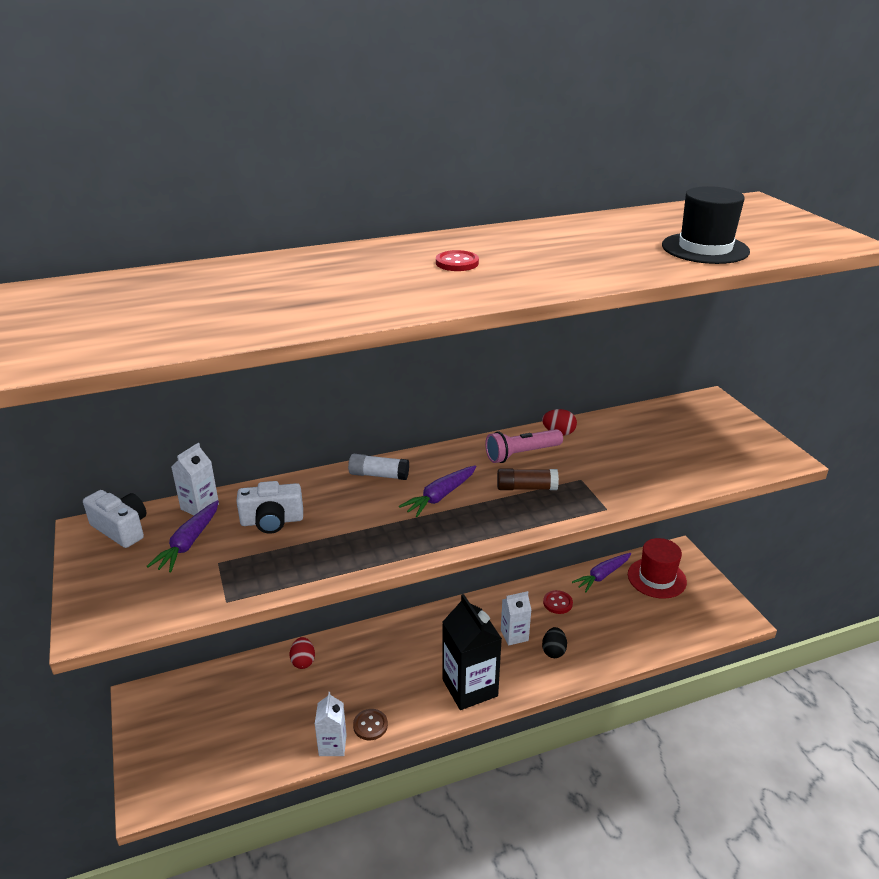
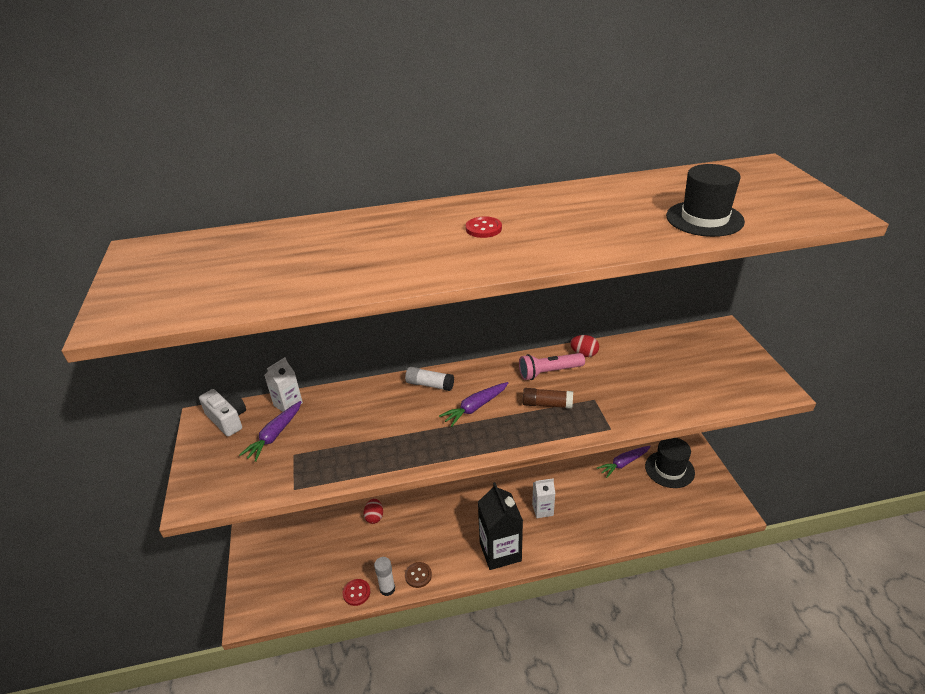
camera: 10 degrees right, 5 degrees up
(272, 521) = (340, 421): white camera -> none
(332, 745) = (387, 589): white carton -> white glue stick
(553, 651) = (572, 526): black egg -> none
(557, 603) = (582, 485): red button -> red button (356, 593)
(656, 578) = (669, 469): red hat -> black hat

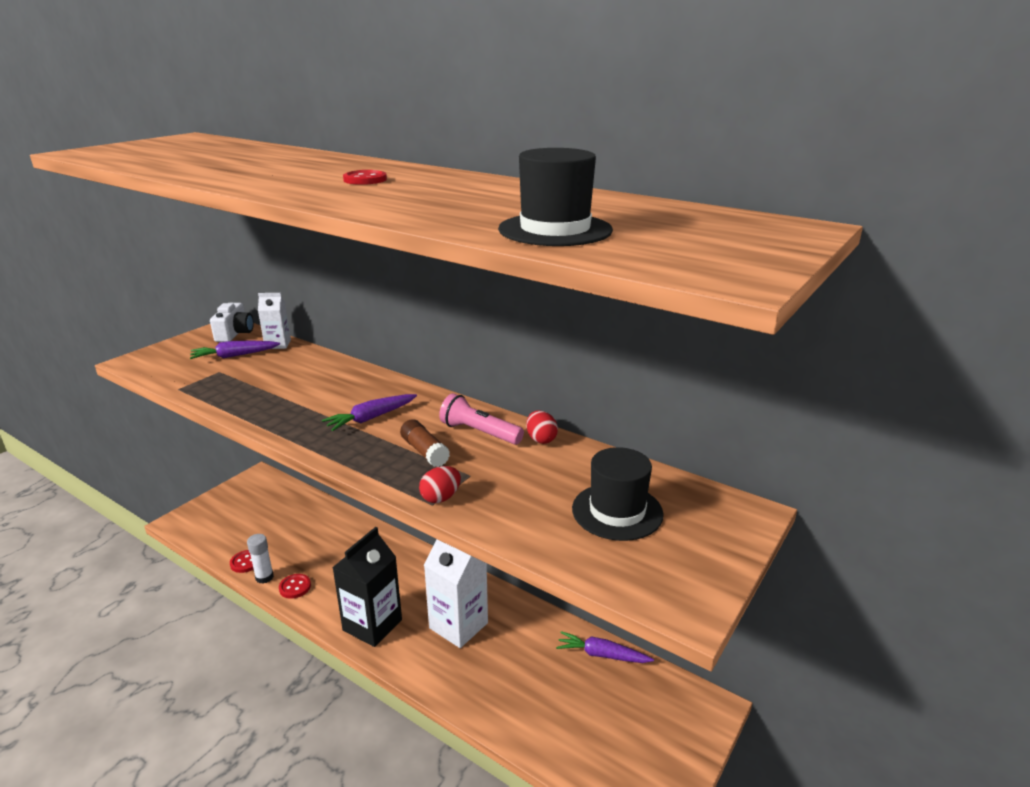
camera: 45 degrees right, 10 degrees down
(374, 517) = (337, 524): red egg -> red egg (441, 498)
(418, 575) = (295, 587): brown button -> red button
(430, 385) = (377, 385): white glue stick -> none
(475, 407) = (371, 418): purple carrot -> purple carrot turned 45 degrees counterclockwise
(542, 510) = (458, 625): white carton -> white carton, size x1.80
(669, 469) = (645, 703): black hat -> black hat (617, 511)

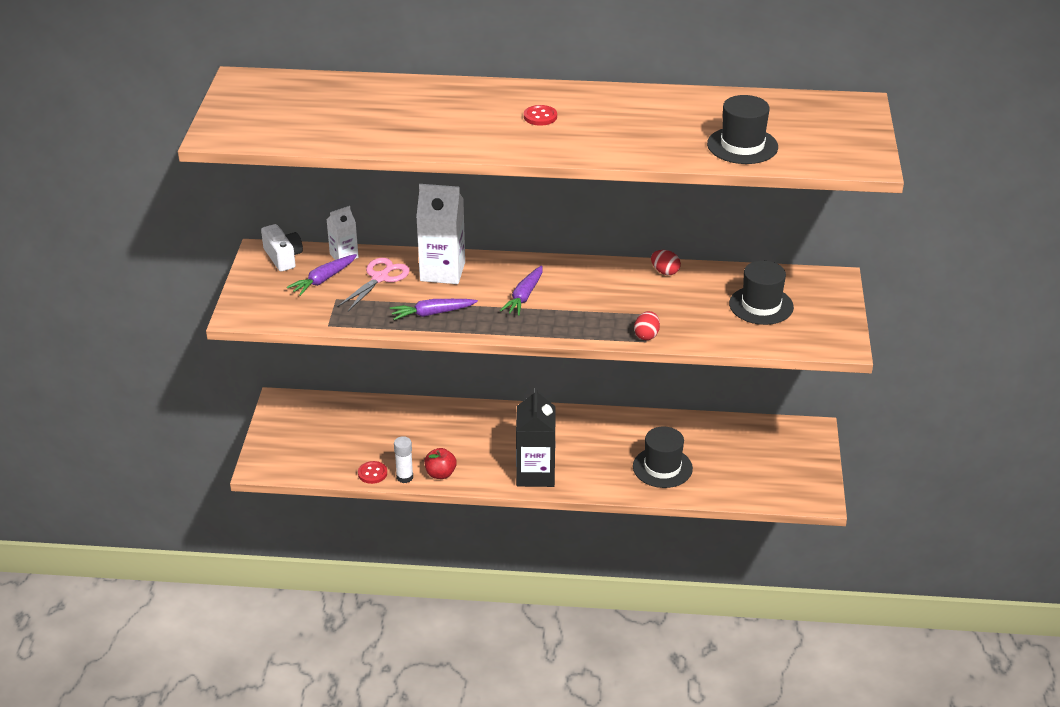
camera: 30 degrees left, 10 degrees up
(277, 367) = (380, 278): none -> pink scissors
(295, 587) = (440, 474): red button -> red apple
(424, 451) = (597, 308): brown glue stick -> none
(458, 625) = (601, 449): white carton -> white carton (442, 271)
(479, 432) = (617, 281): pink flashlight -> none
(500, 676) = (662, 467): none -> black hat
(602, 655) = (720, 427): purple carrot -> purple carrot (432, 313)

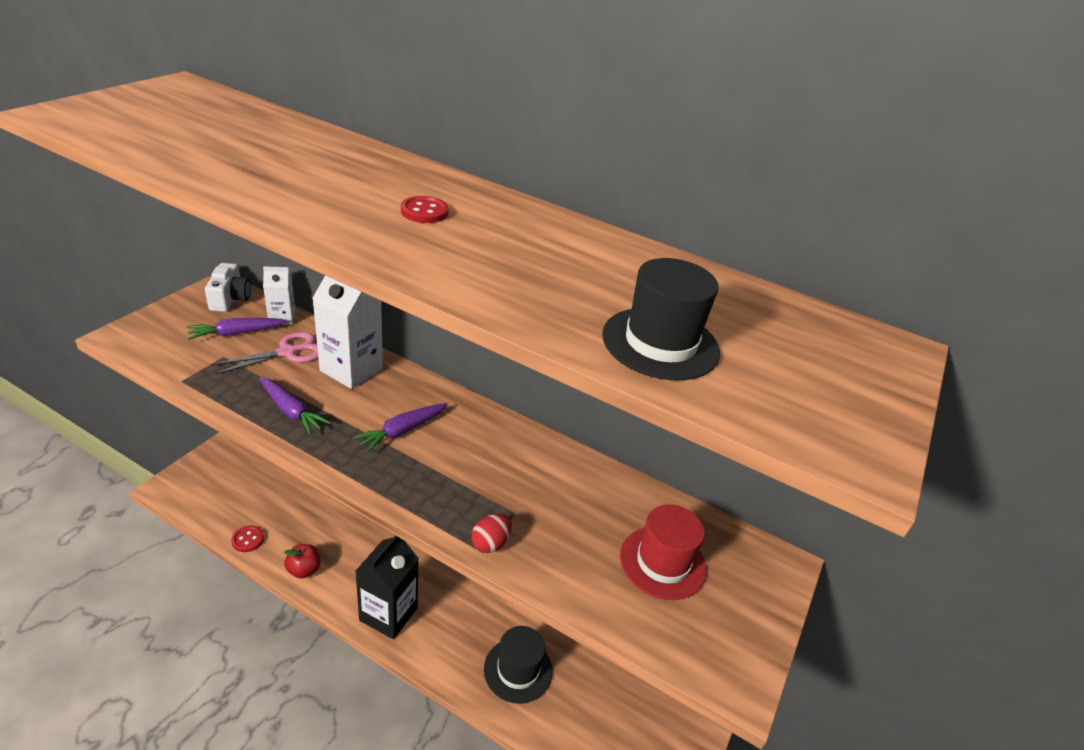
camera: 20 degrees right, 0 degrees up
(404, 477) = (270, 558): white glue stick -> none
(432, 313) = (291, 411): purple carrot -> purple carrot turned 150 degrees counterclockwise
(665, 272) = (579, 465): red egg -> none
(761, 305) = (662, 562): black hat -> red hat

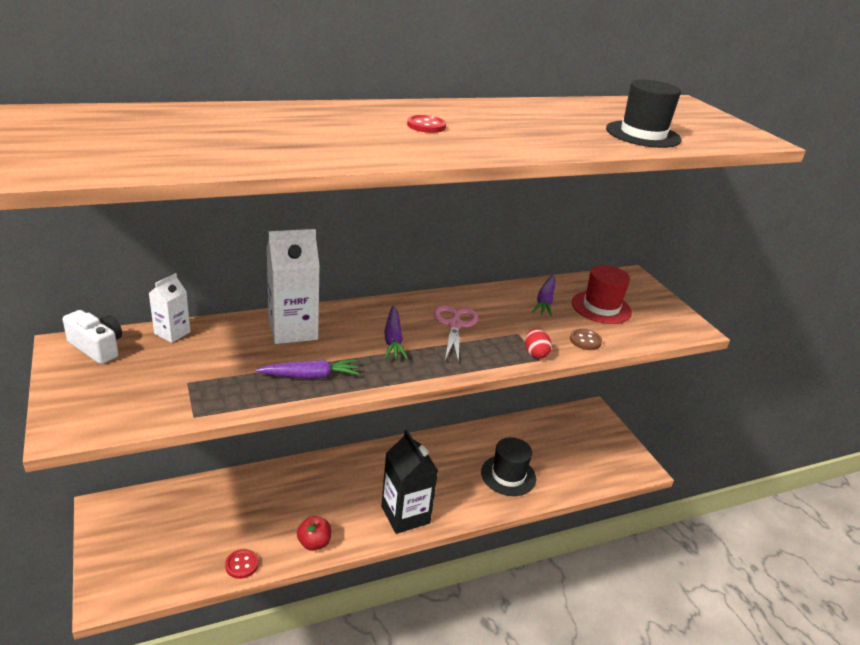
camera: 50 degrees left, 5 degrees down
(236, 333) = (161, 363): purple carrot -> purple carrot (545, 301)
(287, 352) = (228, 349): pink scissors -> pink scissors (455, 325)
(568, 576) = (585, 341): none -> brown button

